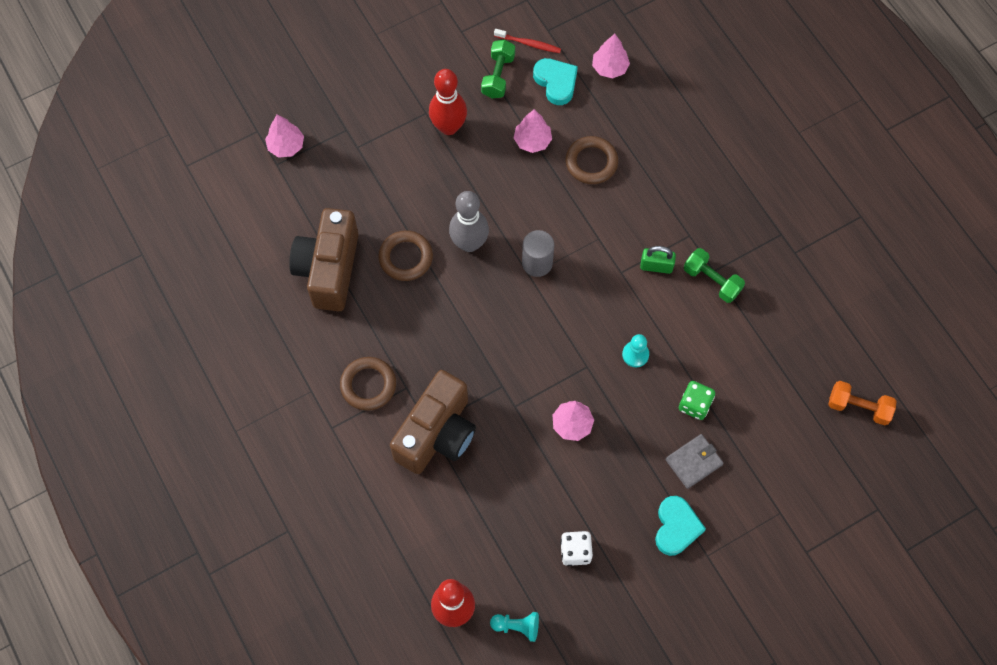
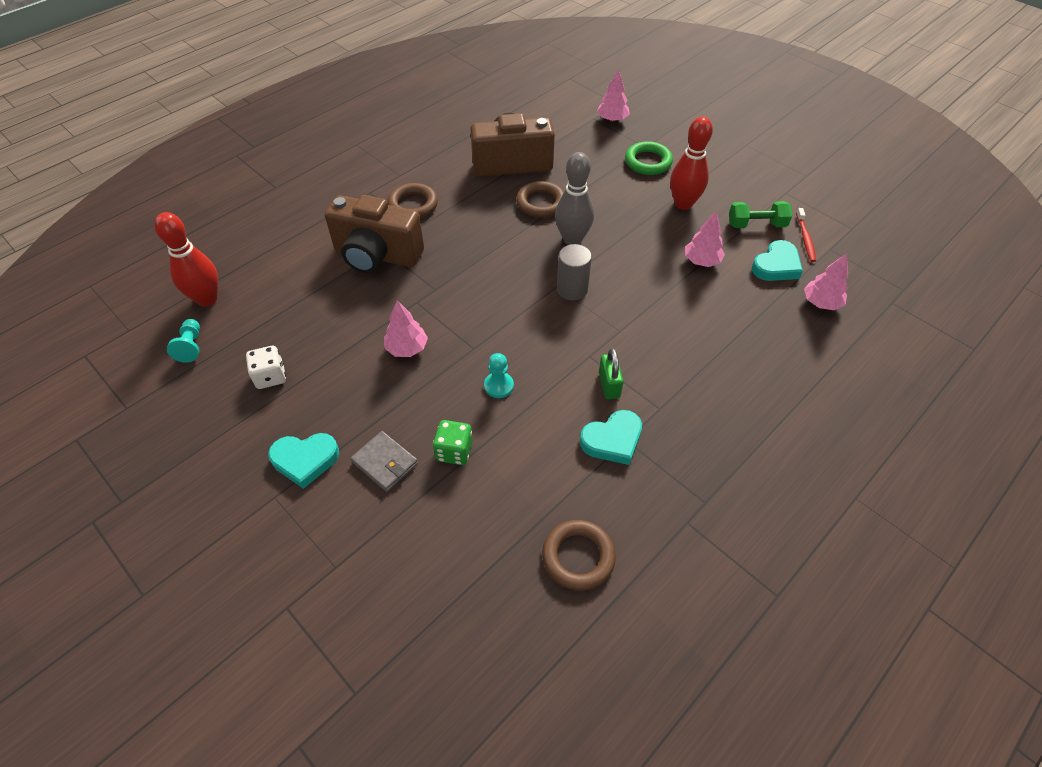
camera: 75 degrees right, 15 degrees down
(373, 136) = (648, 162): none -> green ring
(591, 162) = (703, 309): brown ring -> brown ring (578, 557)
(712, 281) = (612, 440): green dumbbell -> turquoise heart
(858, 407) = (497, 641): orange dumbbell -> none

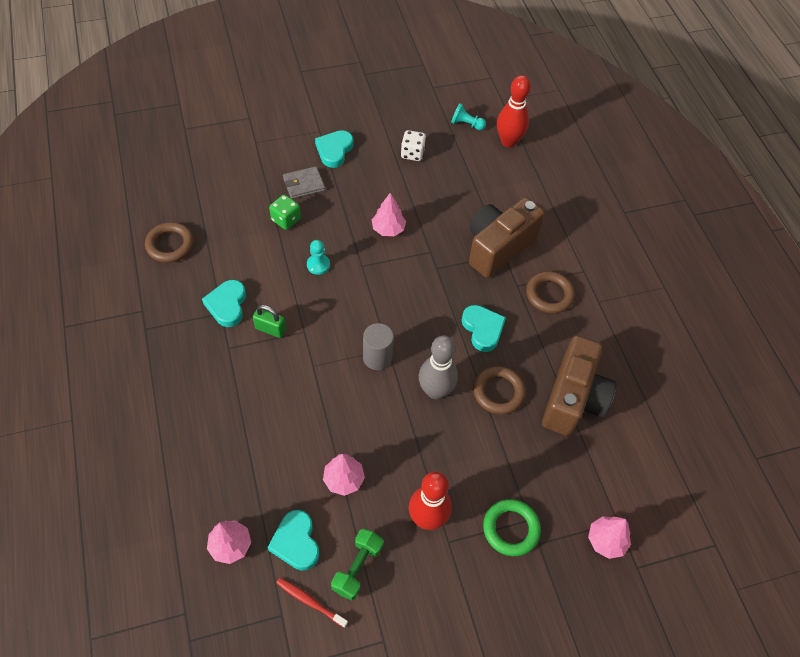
camera: 115 degrees right, 5 degrees up
(484, 233) = (482, 329): none -> turquoise heart

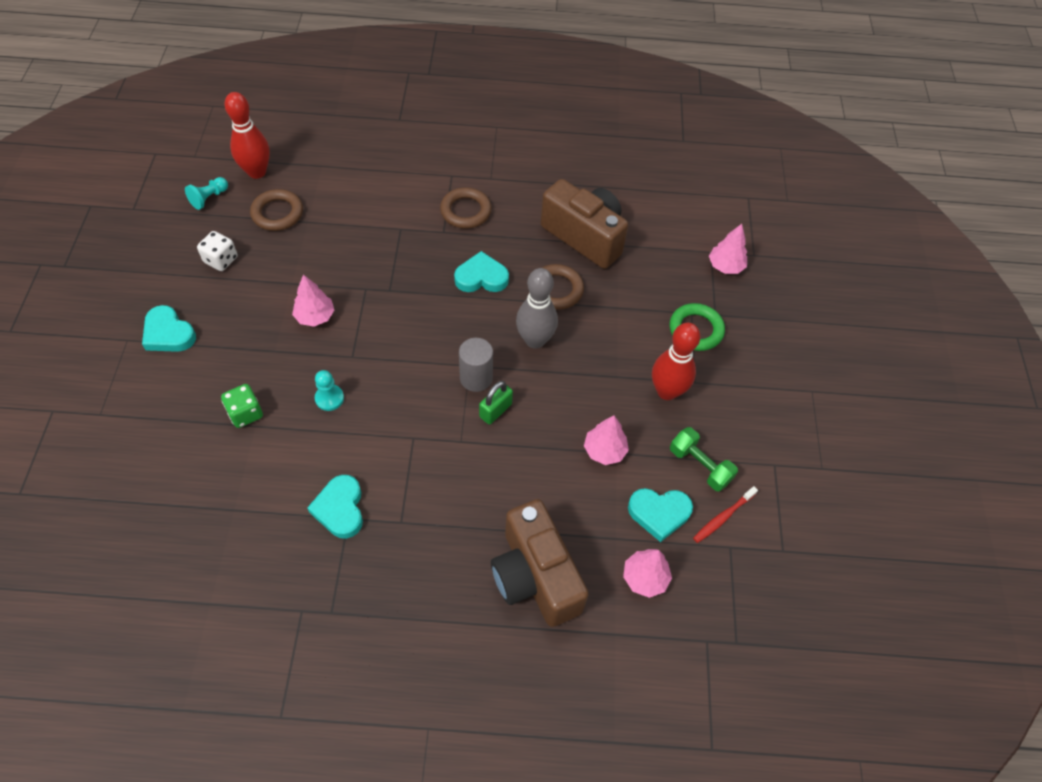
camera: 70 degrees left, 0 degrees up
(170, 245) = (214, 554): brown ring -> brown ring (277, 213)
(227, 305) = (340, 509): turquoise heart -> turquoise heart turned 60 degrees clockwise
(270, 329) = (394, 471): green padlock -> green padlock (495, 410)
(304, 184) = (202, 380): grey wallet -> none
(498, 247) = (390, 230): brown camera -> brown camera (535, 576)

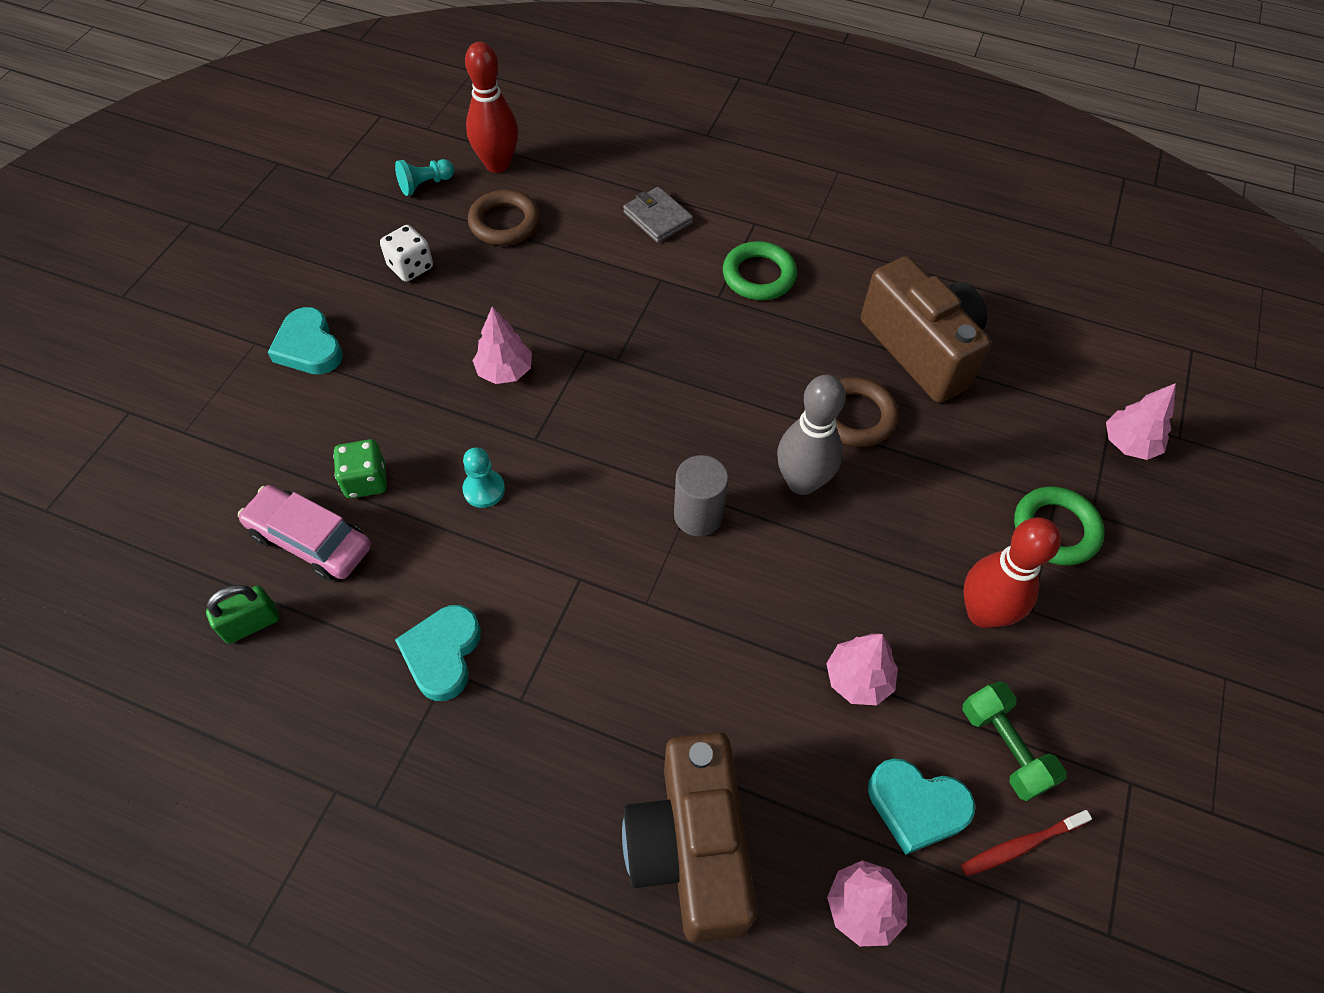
camera: 20 degrees right, 0 degrees up
(222, 462) = (310, 540): none -> pink car
(384, 186) = (658, 218): none -> grey wallet
(465, 211) = (759, 275): brown ring -> green ring
(481, 277) = (752, 372): turquoise heart -> none
(495, 410) = (711, 571): green padlock -> green padlock (251, 624)

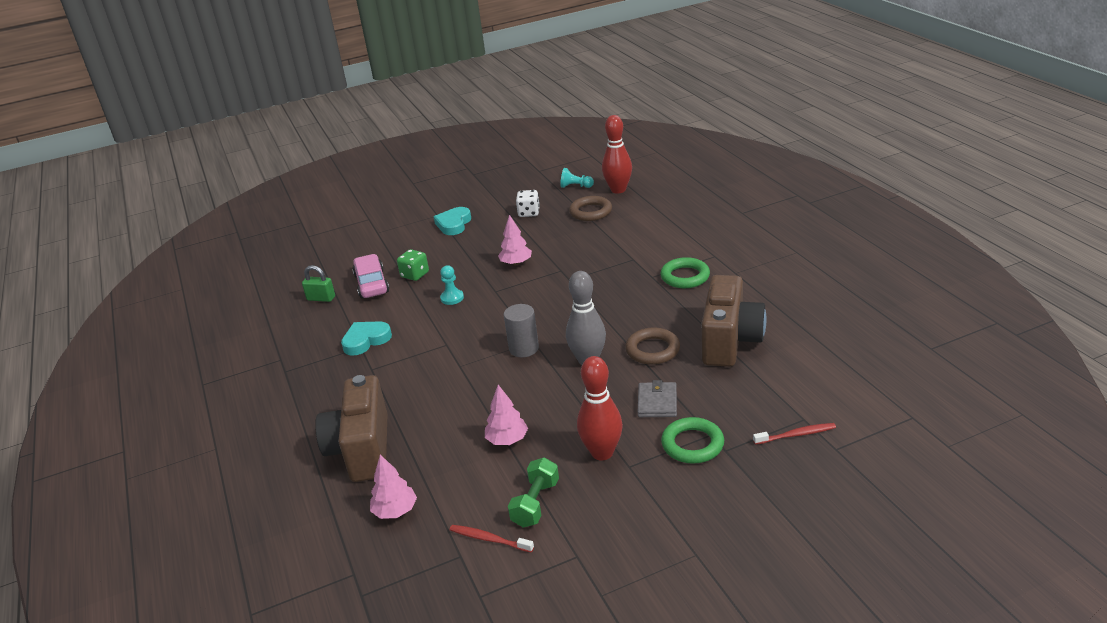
camera: 50 degrees right, 25 degrees down
(658, 218) = (666, 236): grey wallet -> grey wallet (657, 402)
(690, 848) = (362, 449): brown camera -> brown camera turned 45 degrees counterclockwise
(916, 806) = (465, 496): turquoise heart -> none
(1129, 444) = (796, 435): pink tree -> red toothbrush

